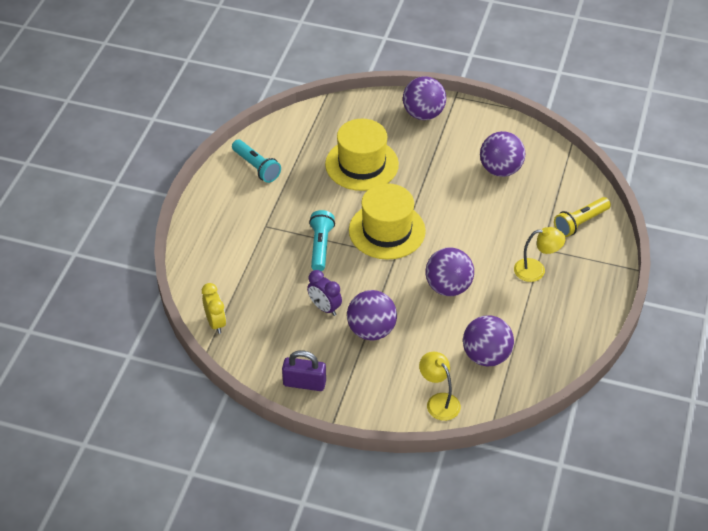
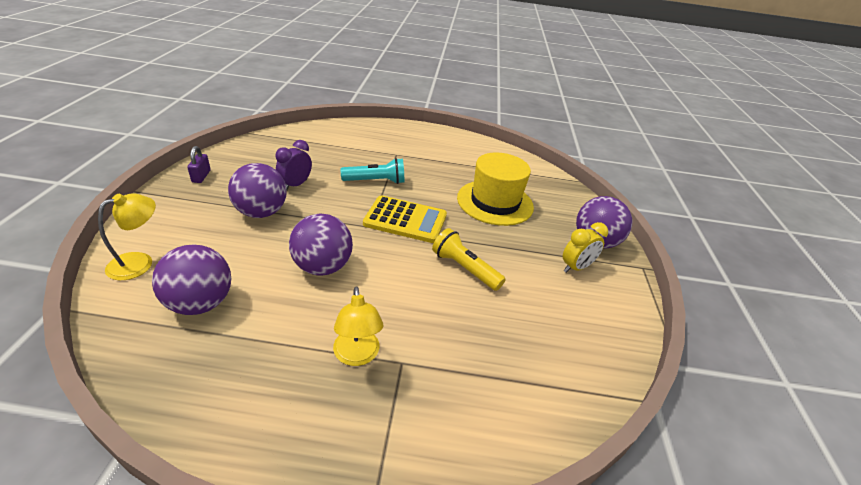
camera: 75 degrees right, 10 degrees down
(215, 323) = (283, 136): yellow clock -> yellow clock (576, 267)
(256, 167) = (465, 149): turquoise flashlight -> none
(304, 383) = (201, 176): purple padlock -> purple padlock, size x0.66
(387, 230) = (405, 220): yellow hat -> yellow calculator
(500, 170) = (539, 312): purple ball -> none
(580, 223) = (468, 416): yellow flashlight -> yellow flashlight (465, 269)

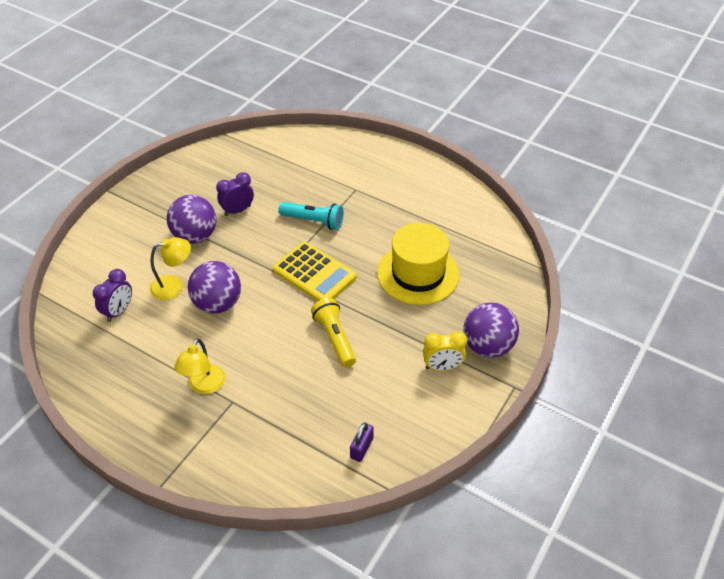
camera: 30 degrees right, 10 degrees up
(139, 262) = (90, 264): yellow lamp -> yellow lamp (174, 286)
(200, 303) = (118, 311): purple ball -> purple clock
(201, 176) = (163, 184): purple padlock -> purple padlock (361, 448)

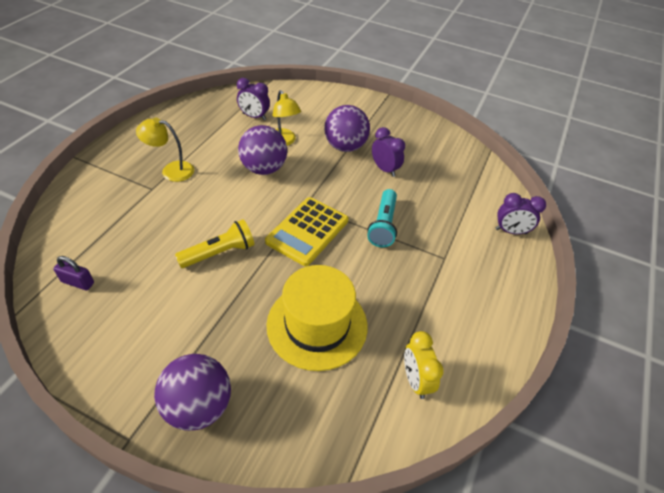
camera: 80 degrees right, 0 degrees up
(331, 145) = (511, 231): none -> purple clock
(442, 367) = (171, 353): yellow clock -> yellow clock (415, 380)

